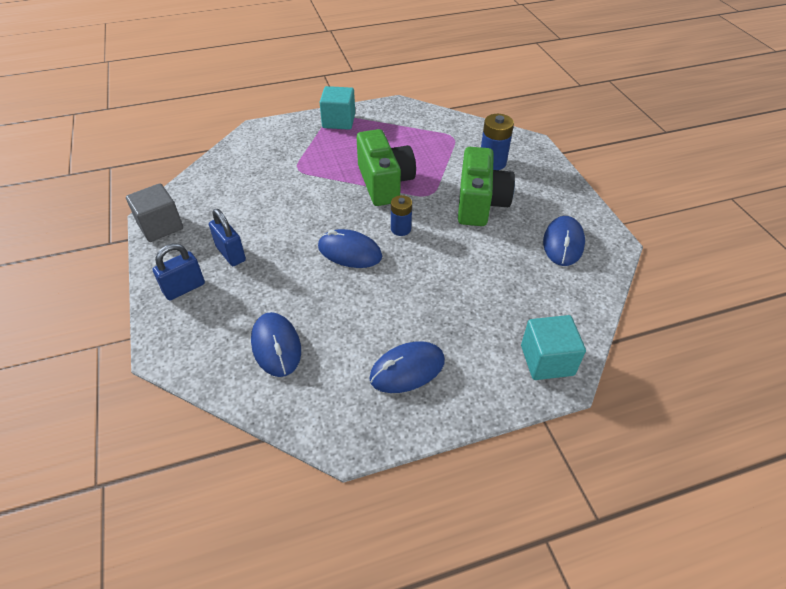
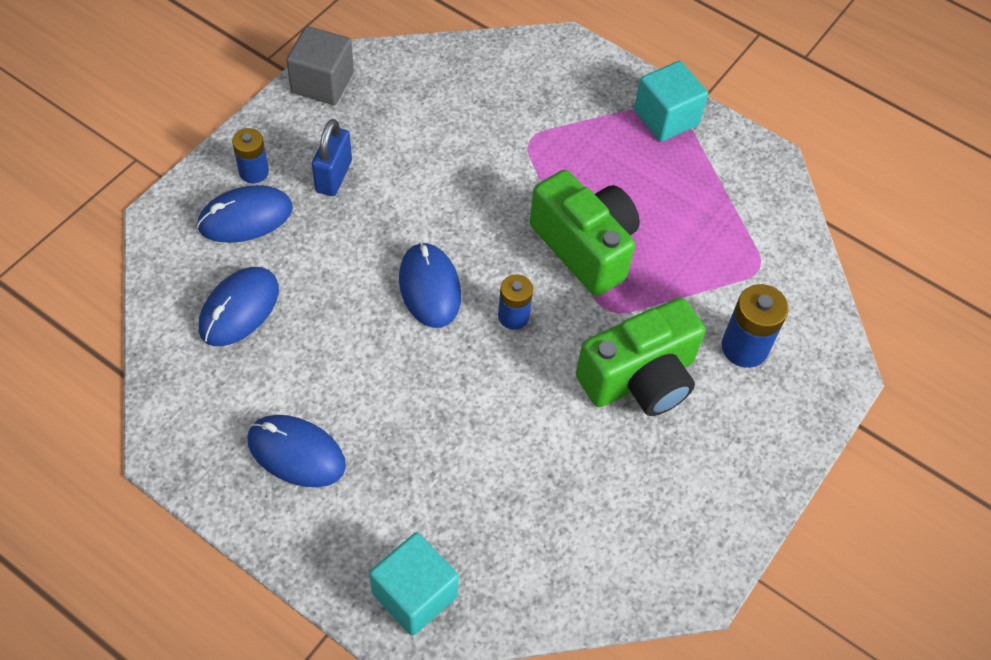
camera: 50 degrees right, 10 degrees up
(184, 288) = (254, 172): blue padlock -> blue battery
(384, 183) = (585, 247): green camera -> green camera turned 75 degrees counterclockwise
(563, 243) = (643, 519): blue mouse -> blue mouse (245, 217)

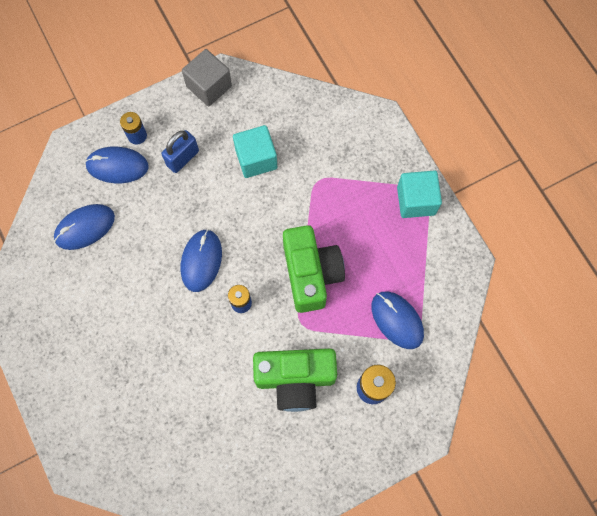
camera: 30 degrees right, 15 degrees up
(296, 453) = (72, 336): blue mouse -> blue mouse (397, 320)
(414, 594) = (94, 454): turquoise cube -> turquoise cube (256, 159)

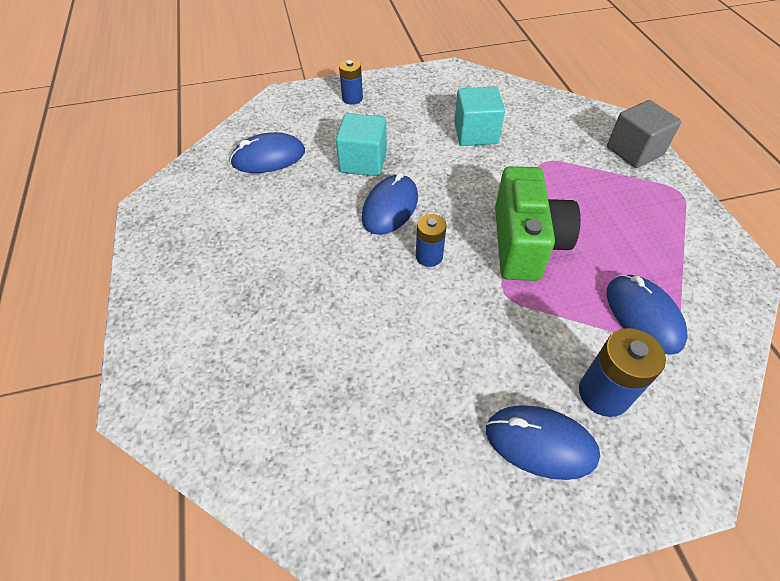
camera: 15 degrees right, 20 degrees down
(117, 166) = (323, 116): blue mouse -> blue mouse (540, 443)
(183, 158) = (395, 121): blue padlock -> none
(209, 86) = (437, 75): grey cube -> grey cube (634, 151)
(295, 379) = (487, 357): green camera -> none
(416, 201) = (668, 197): turquoise cube -> turquoise cube (363, 161)

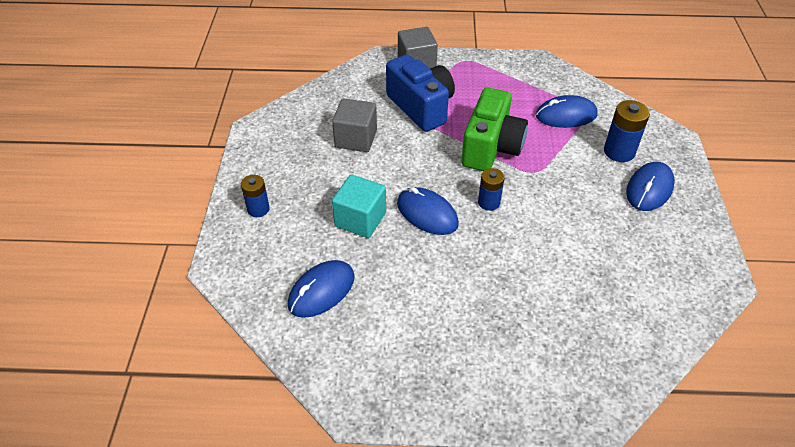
camera: 75 degrees left, 5 degrees down
(268, 157) = (321, 291): blue mouse -> blue mouse turned 45 degrees clockwise
(475, 133) = (356, 139): turquoise cube -> grey cube
(525, 243) = (491, 147): green camera -> green camera turned 90 degrees clockwise
(559, 170) = (421, 107): none -> blue camera

